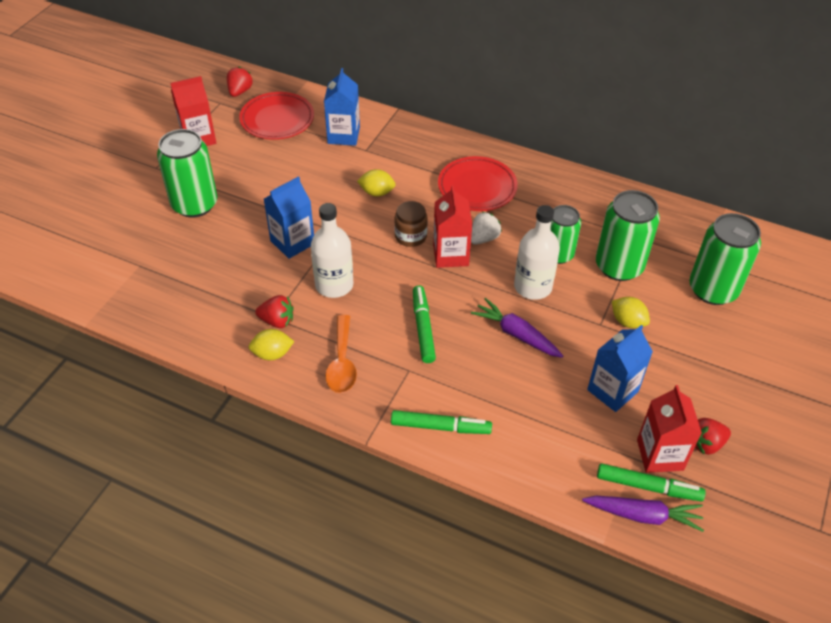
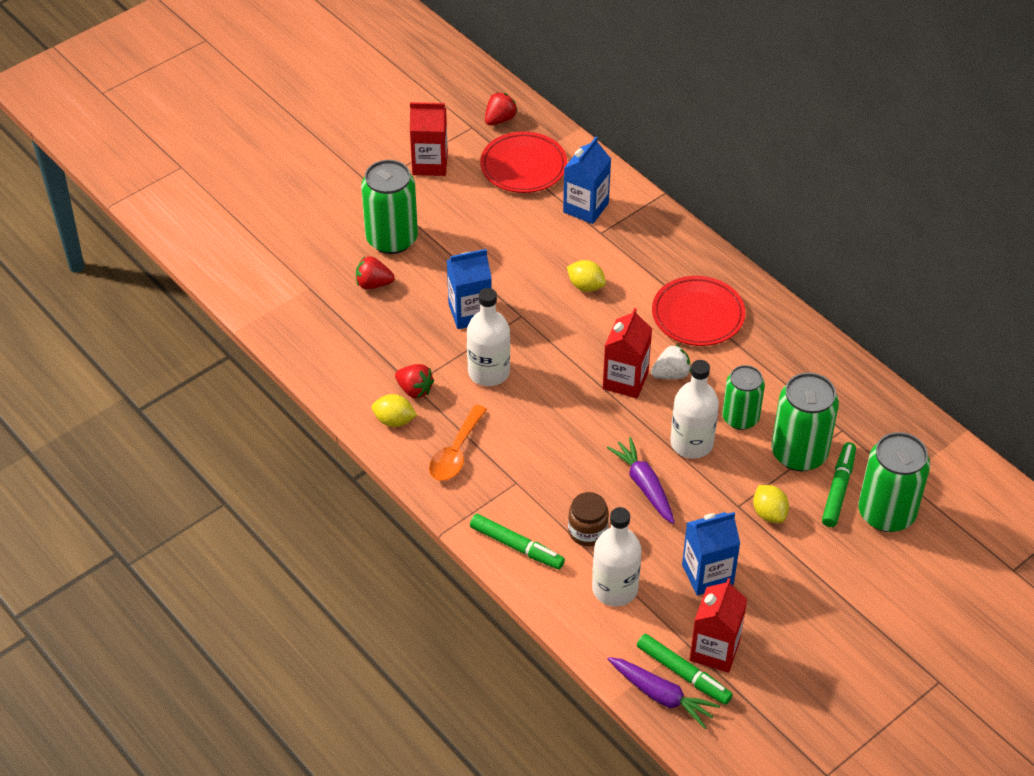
camera: 25 degrees right, 0 degrees up
(410, 236) = (595, 346): brown jar -> brown jar (587, 531)
(423, 328) = (554, 446): green marker -> green marker (838, 489)
(545, 433) = (615, 589): none -> white bottle
(706, 444) = (768, 658): red strawberry -> red strawberry (373, 284)

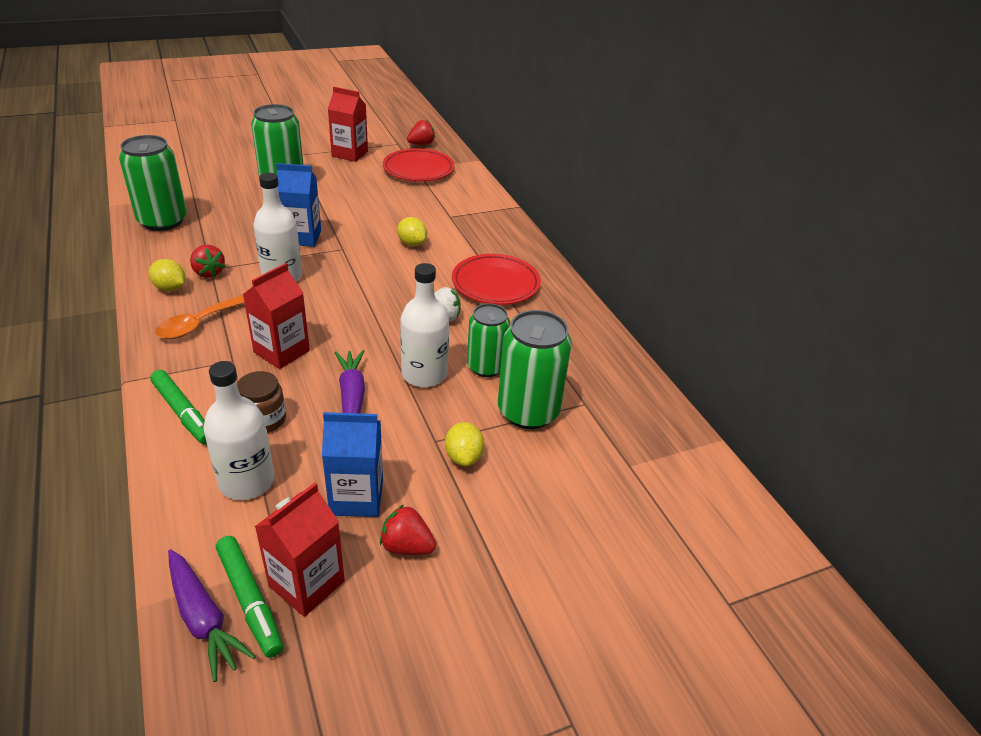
camera: 15 degrees right, 10 degrees down
(373, 284) = (243, 204): red strawberry -> red strawberry (407, 546)
(585, 208) = (449, 200): blue carton -> none
(625, 380) = (397, 312): red carton -> red carton (281, 351)
(838, 489) = (553, 455): green marker -> none
(886, 513) = (595, 494): green can -> green can (163, 221)

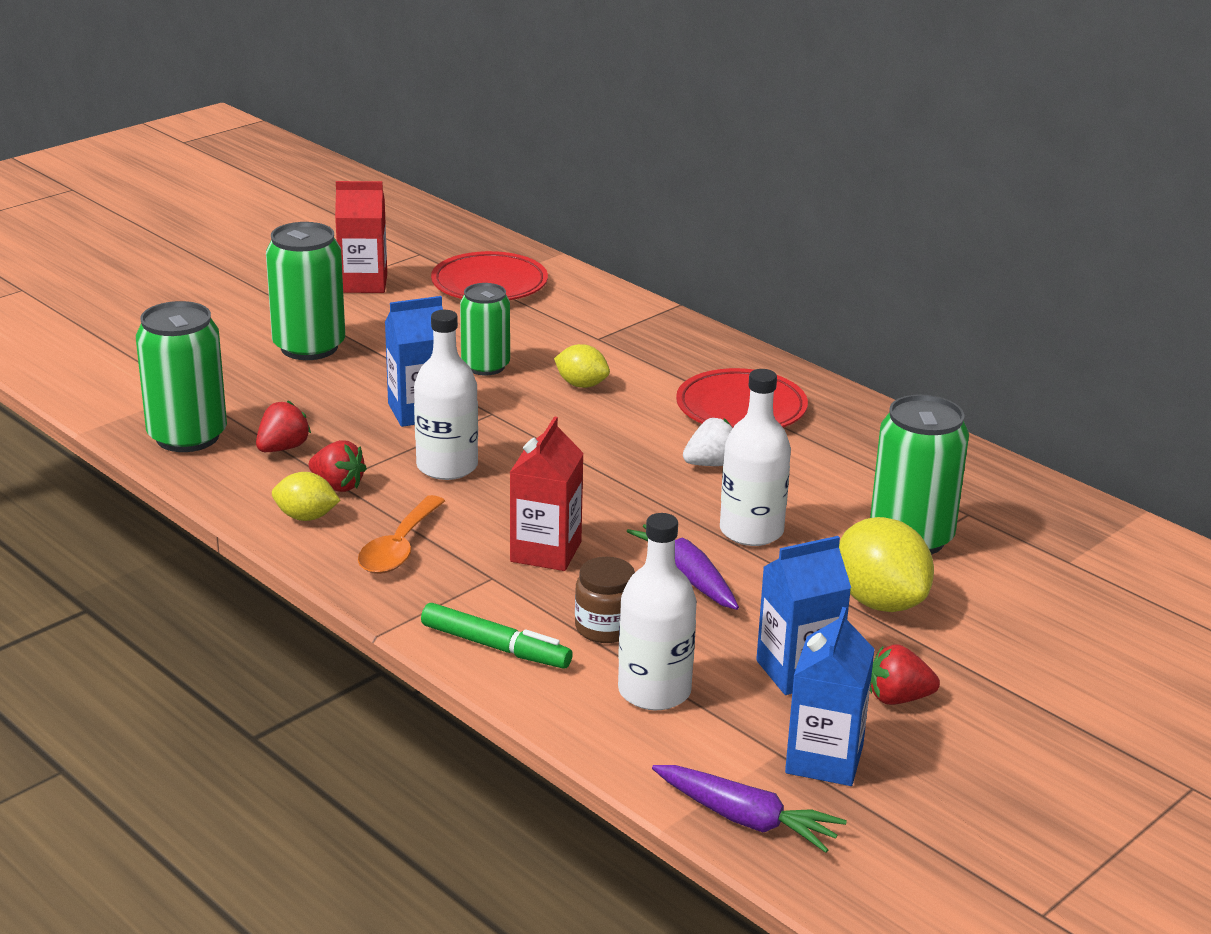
camera: 20 degrees left, 10 degrees down
(250, 600) = (778, 790): green marker -> none
(307, 584) = (824, 759): red carton -> blue carton
(421, 144) = (456, 247): red strawberry -> red strawberry (283, 448)
(463, 457) = (880, 601): yellow lemon -> yellow lemon, size x1.74
(486, 367) = (818, 505): green can -> green can (485, 366)

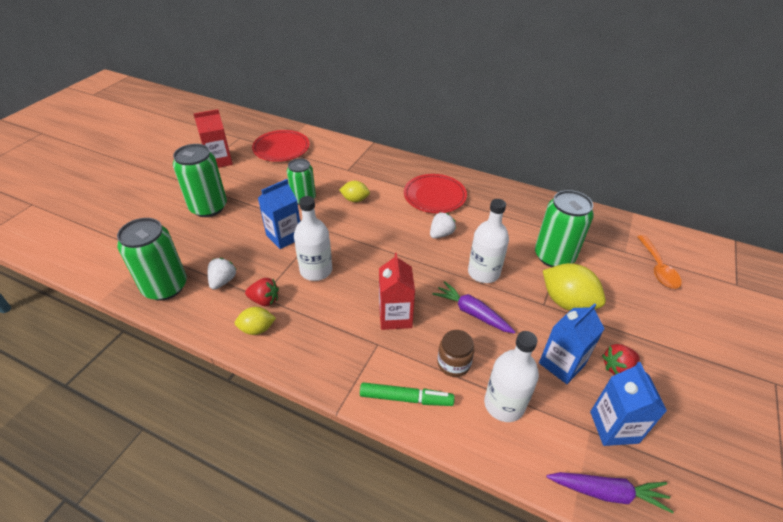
camera: 20 degrees left, 15 degrees up
(283, 448) = (223, 281): red strawberry -> white strawberry
(399, 547) = (318, 337): orange spoon -> orange spoon (657, 268)

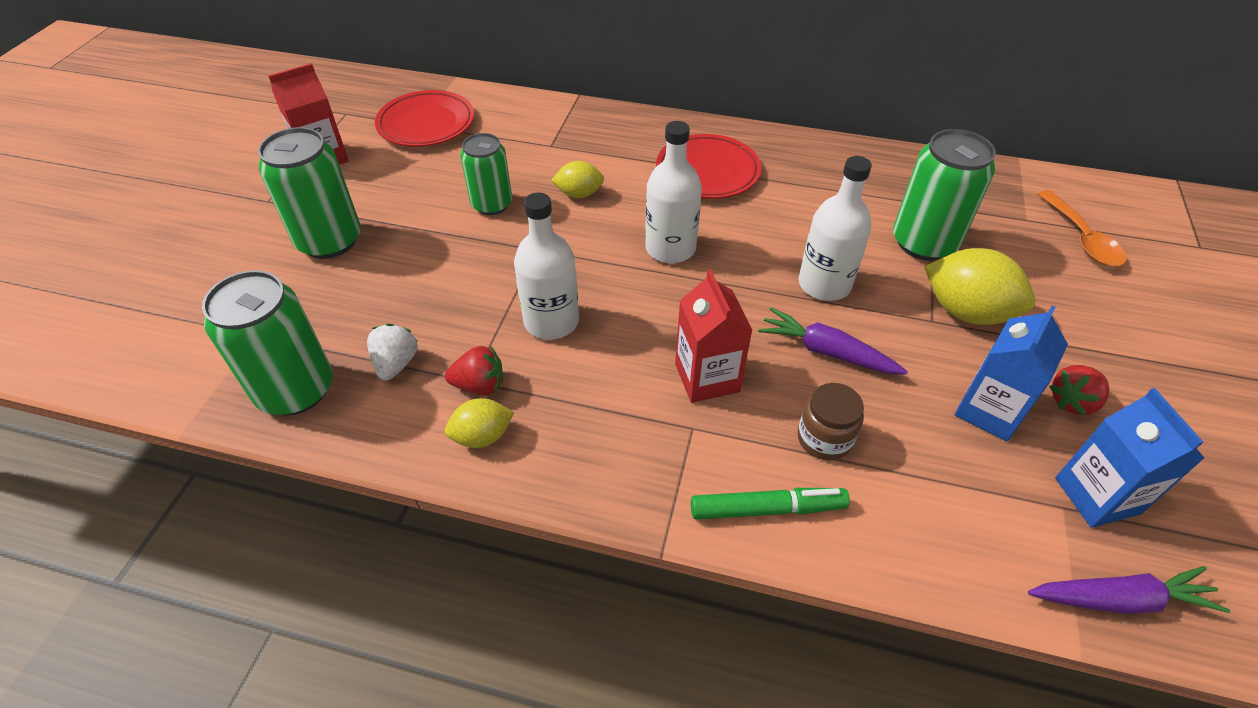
camera: 10 degrees left, 5 degrees up
(284, 236) = (479, 272): blue carton -> none
(441, 234) = (737, 232): white strawberry -> none
(504, 404) = (923, 490): white bottle -> white bottle (670, 248)

